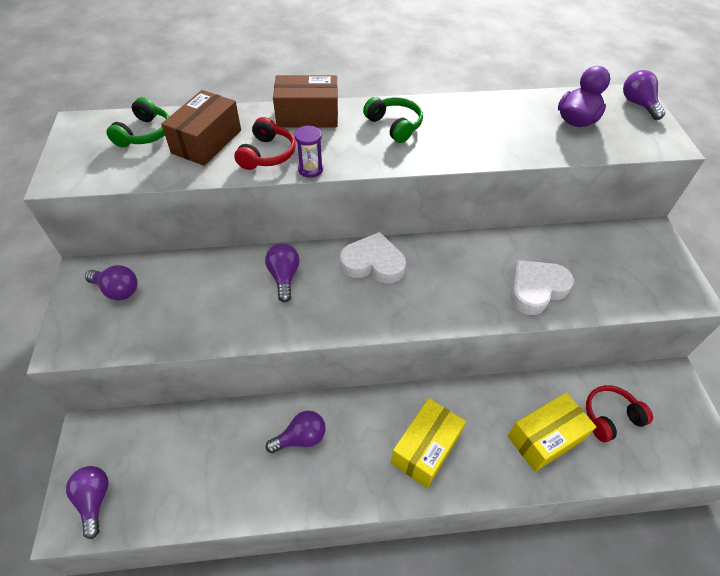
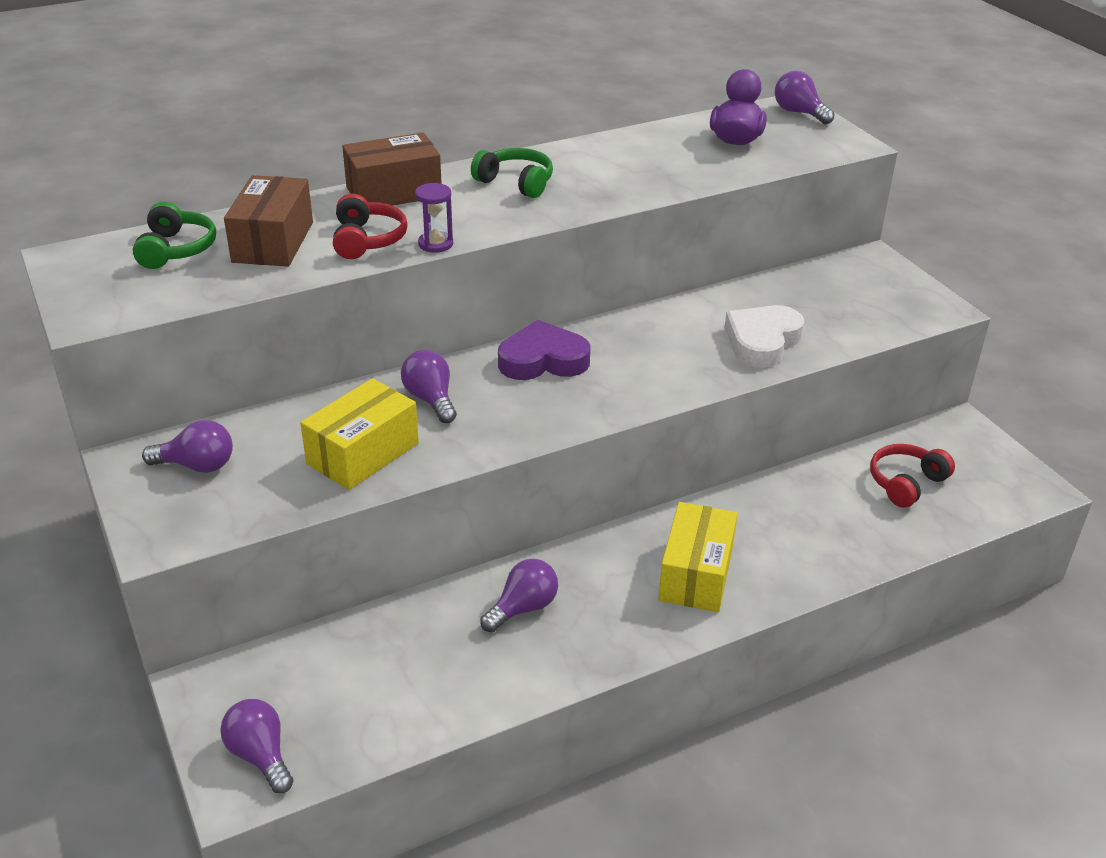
camera: 20 degrees left, 15 degrees down
(373, 263) = (543, 360): white heart -> purple heart
(545, 438) = (839, 524): yellow box -> yellow box (363, 453)

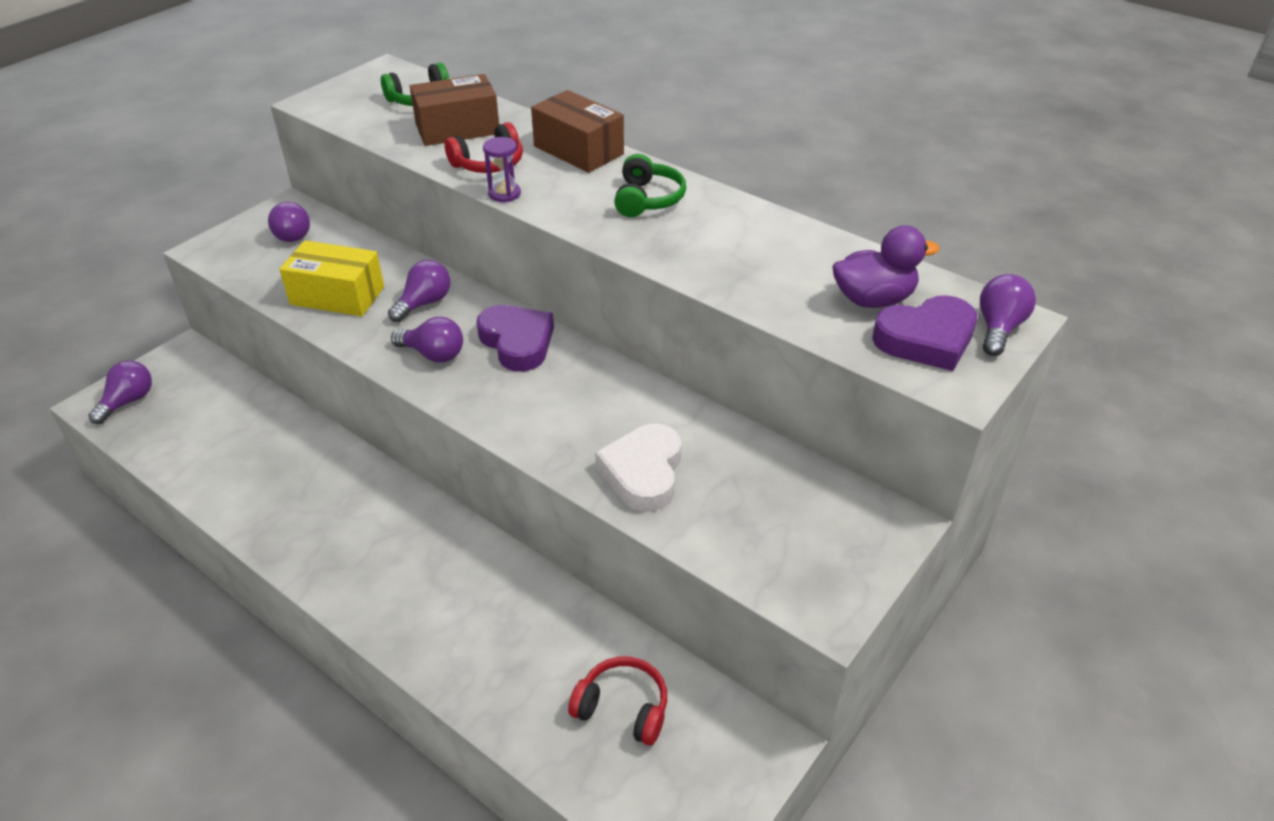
camera: 65 degrees right, 5 degrees up
(523, 608) = (313, 476): purple light bulb -> purple light bulb (433, 354)
(696, 574) = (397, 571): yellow box -> none
(762, 341) = (643, 472): white heart -> white heart turned 90 degrees counterclockwise
(795, 137) = (926, 339): none -> purple heart

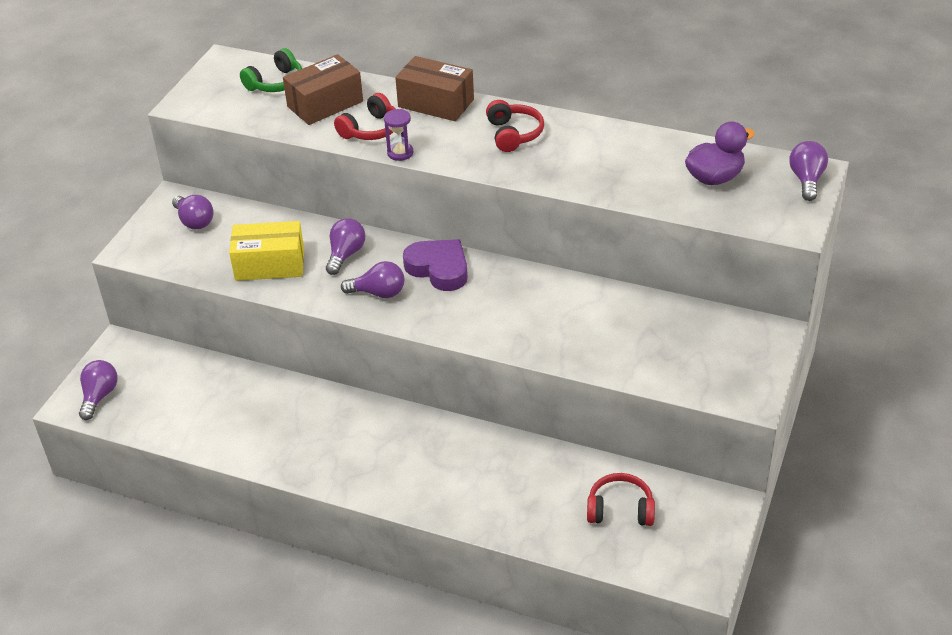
camera: 15 degrees left, 0 degrees up
(643, 472) = (585, 341): white heart -> none
(647, 199) = (513, 134): green headphones -> red headphones
(926, 339) = (762, 199): purple heart -> none

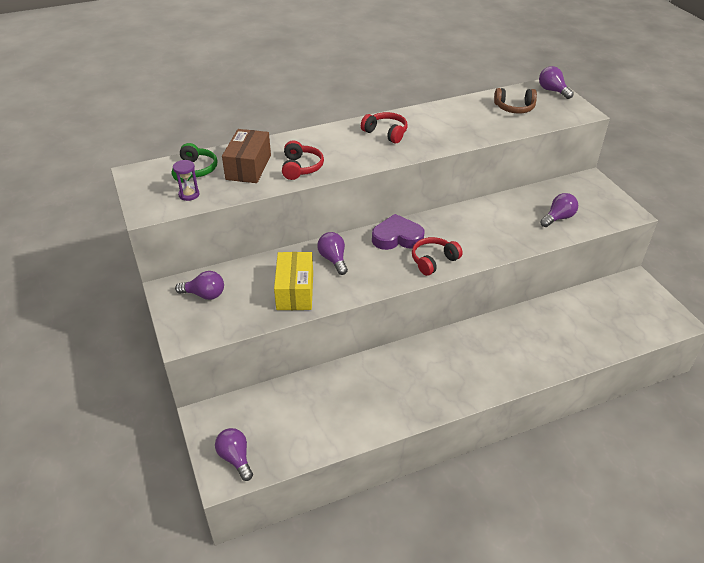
camera: 45 degrees left, 0 degrees up
(270, 264) = (295, 291): yellow box -> yellow box turned 45 degrees counterclockwise
(378, 293) = (384, 269): purple light bulb -> purple light bulb (558, 218)
(400, 153) = (339, 171): purple hourglass -> purple hourglass (189, 194)
(436, 103) = (316, 137): brown box -> none
(620, 509) = (601, 314): red headphones -> red headphones (433, 261)
(714, 178) = (514, 108): purple duck -> brown headphones

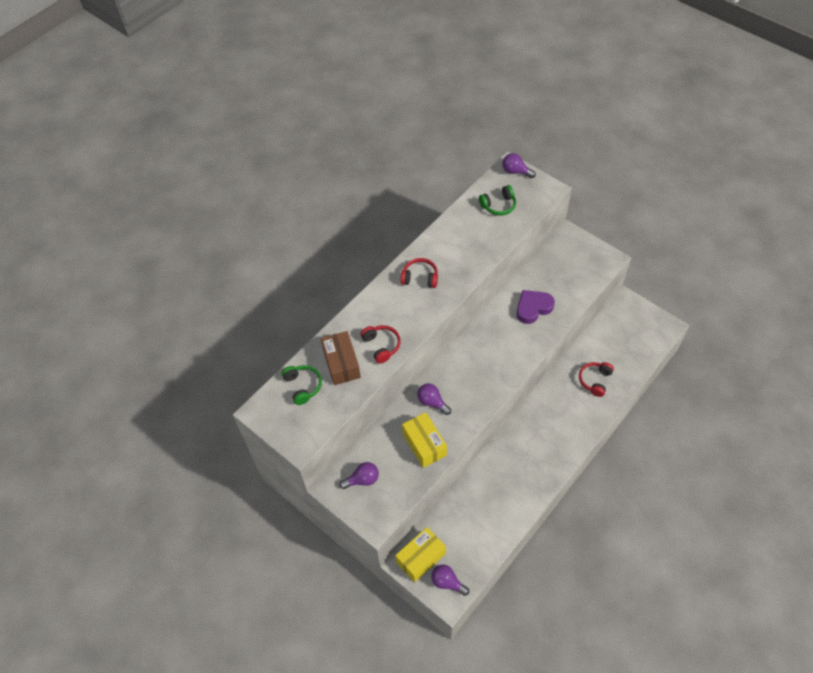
camera: 25 degrees left, 15 degrees up
(189, 194) = (318, 413): purple hourglass -> none
(226, 419) = (421, 558): none -> yellow box
(397, 237) = (464, 359): purple heart -> purple heart (533, 308)
(433, 261) = (502, 369): red headphones -> red headphones (595, 380)
(514, 108) = (498, 205): brown headphones -> green headphones
(558, 218) = (565, 286): purple light bulb -> none

